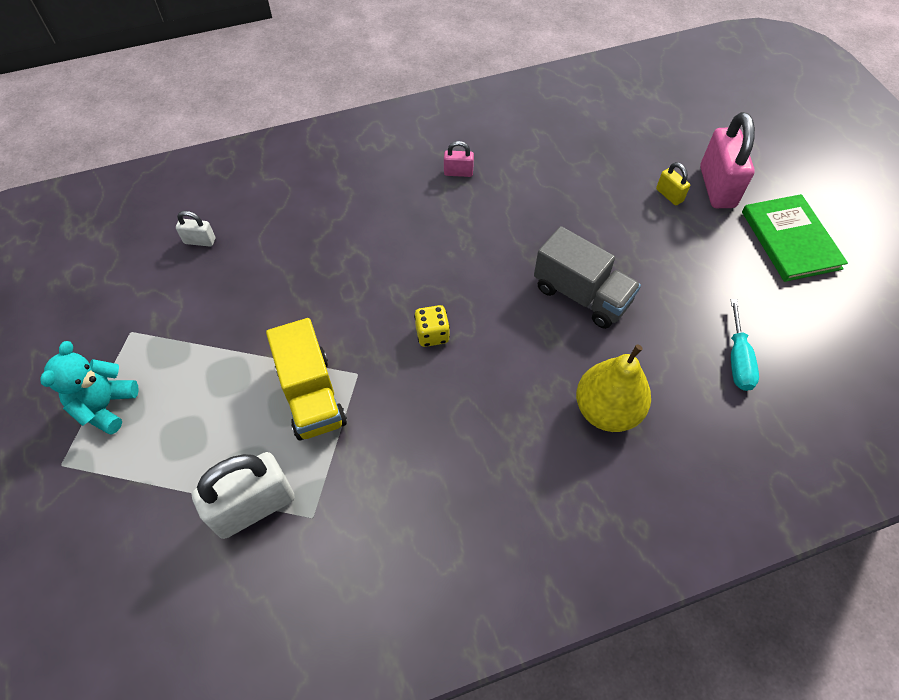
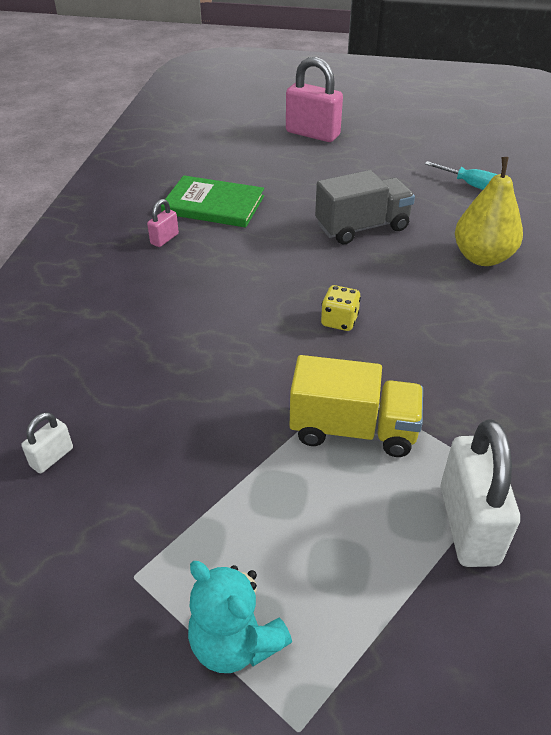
camera: 60 degrees left, 15 degrees down
(669, 195) = (300, 154): yellow padlock -> none
(790, 240) = (386, 128): green book -> green book (213, 205)

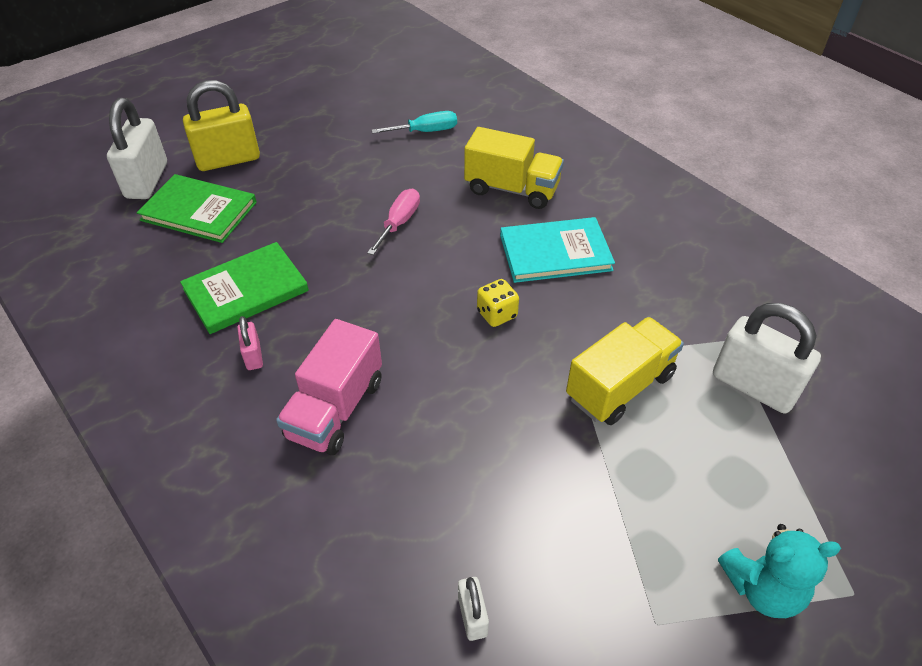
camera: 50 degrees left, 5 degrees up
(160, 296) = (335, 409): none -> pink truck
(251, 121) = (147, 180): none -> white padlock
(253, 151) = (199, 211): none -> green book
(312, 134) = (228, 159): pink padlock -> yellow padlock
(362, 227) = (399, 223): grey truck -> pink screwdriver
(448, 316) = (555, 253): none -> turquoise book
(482, 257) = (512, 189): yellow pear -> yellow truck

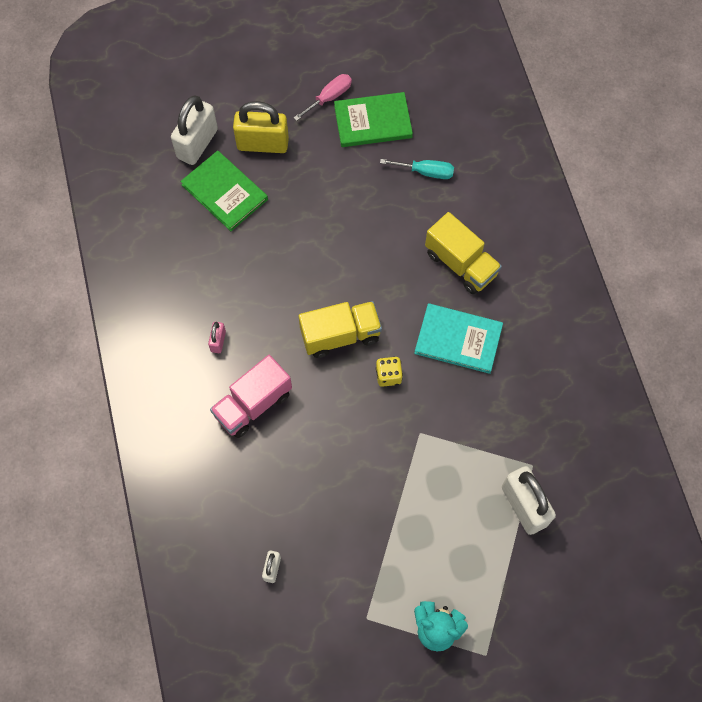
camera: 25 degrees right, 20 degrees up
(246, 290) = (232, 283): green book -> green book (373, 122)
(399, 223) = (361, 263): pink screwdriver -> pink screwdriver (329, 97)
(620, 386) = (437, 467): yellow truck -> yellow truck (340, 335)

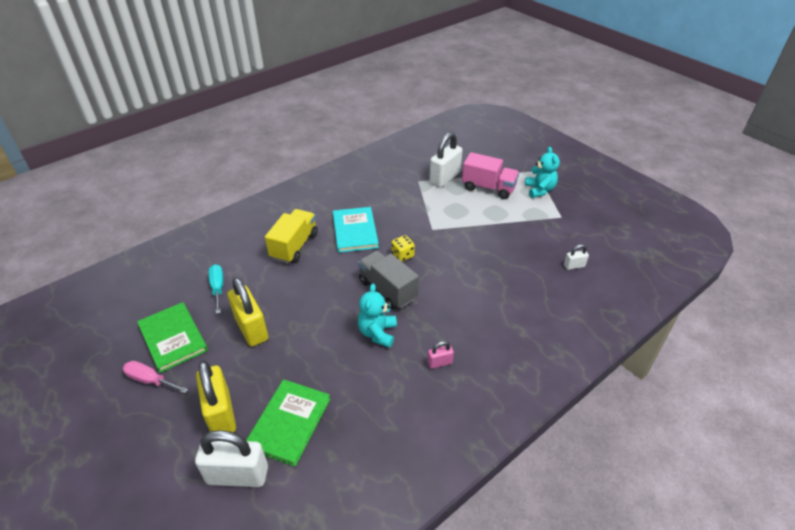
camera: 115 degrees left, 25 degrees down
(253, 404) = (475, 319): pink truck -> pink truck (488, 188)
(285, 300) = (377, 333): none -> turquoise teddy bear
(340, 335) = (387, 290): yellow truck -> grey truck
(351, 189) = (251, 328): none -> yellow padlock

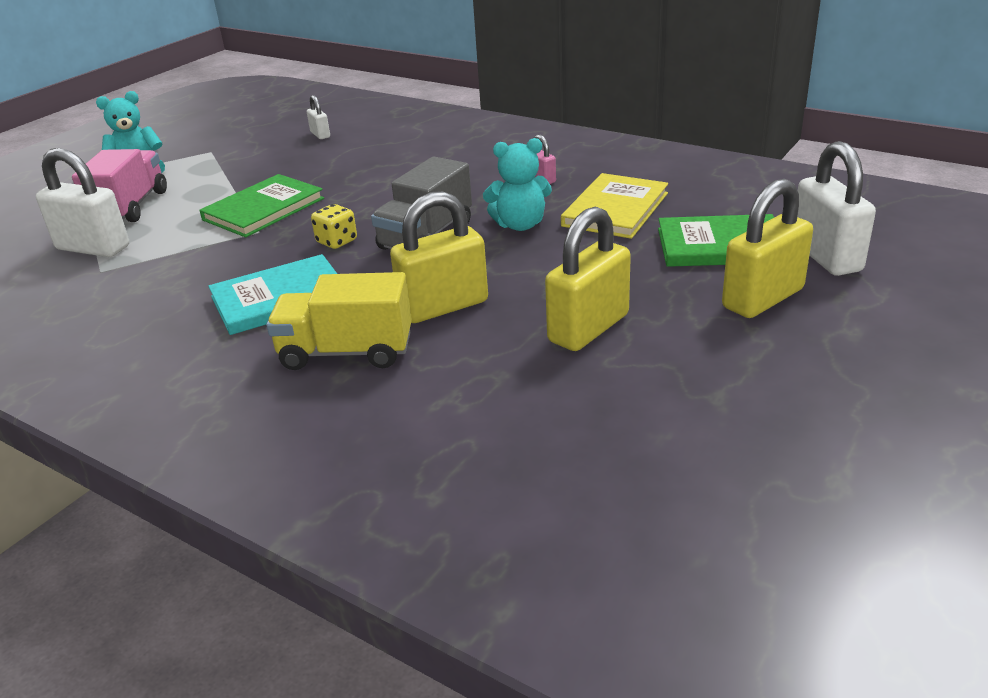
camera: 105 degrees left, 10 degrees down
(150, 380) = (780, 391): pink screwdriver -> none
(173, 338) = (676, 407): green book -> green book (263, 209)
(218, 288) = (514, 404): turquoise screwdriver -> none
(309, 282) = (443, 306): none -> yellow padlock
(370, 387) = (615, 209): none -> yellow book

